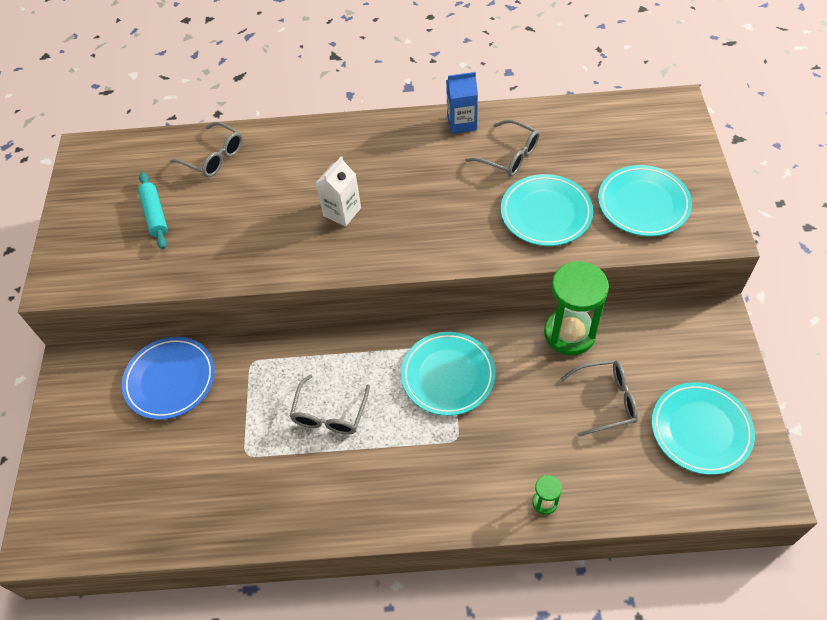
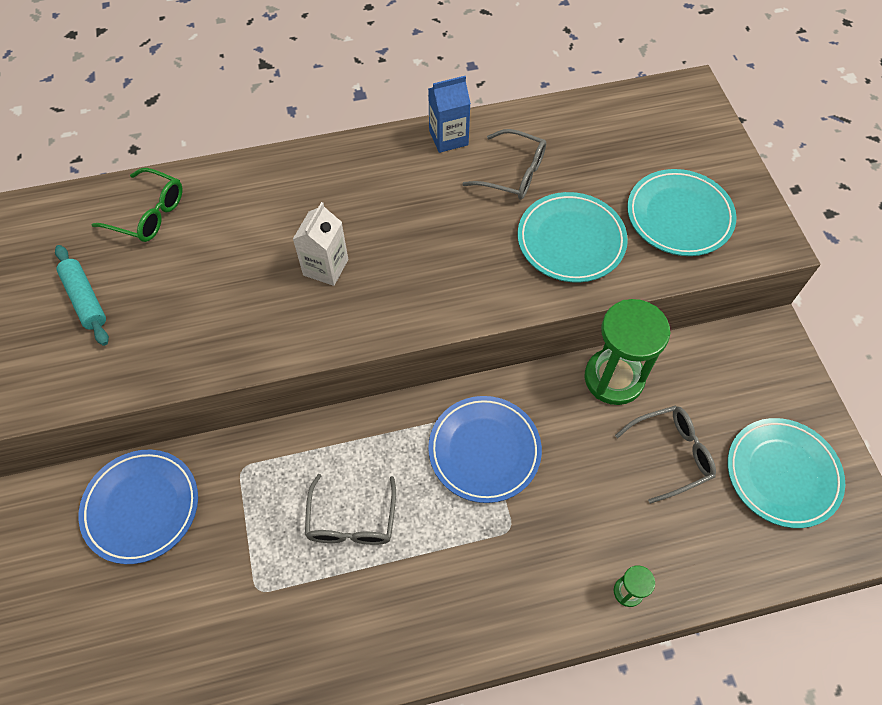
camera: 15 degrees left, 5 degrees up
(213, 157) = (148, 213): grey glasses -> green glasses
(448, 375) = (484, 450): turquoise plate -> blue plate

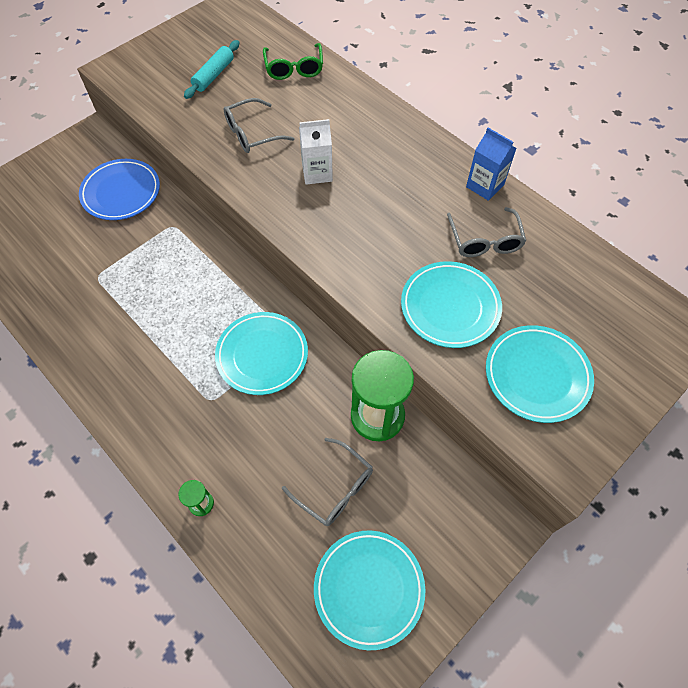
camera: 60 degrees right, 0 degrees up
(352, 520) = (168, 302): grey glasses -> grey glasses (252, 133)
(484, 450) = (262, 355): blue plate -> turquoise plate

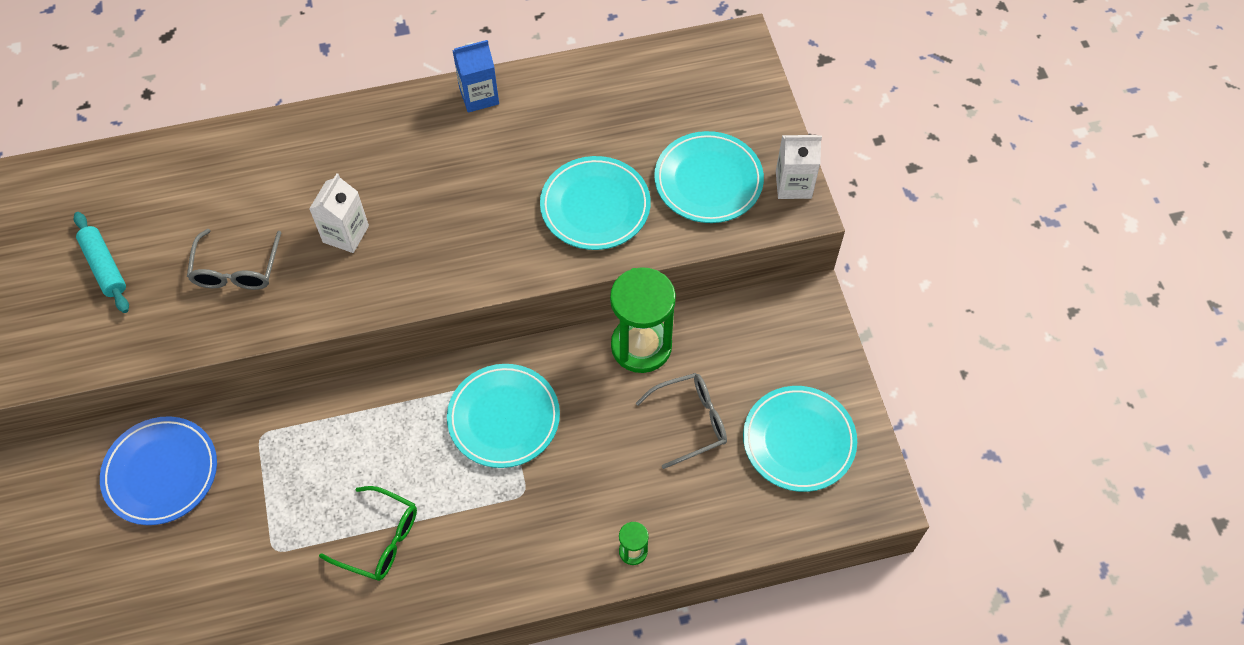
camera: 60 degrees left, 0 degrees up
(294, 68) = (166, 178): green glasses -> green glasses (379, 539)
(484, 240) = (542, 135): grey glasses -> none
(588, 446) = (793, 184): none -> white carton

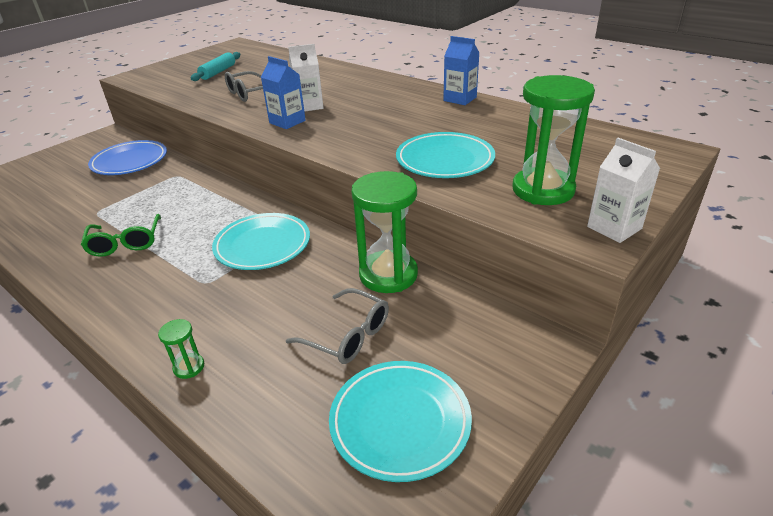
camera: 55 degrees right, 25 degrees down
(369, 278) = (287, 122): none -> blue carton
(708, 181) = (543, 190): turquoise plate -> green hourglass

